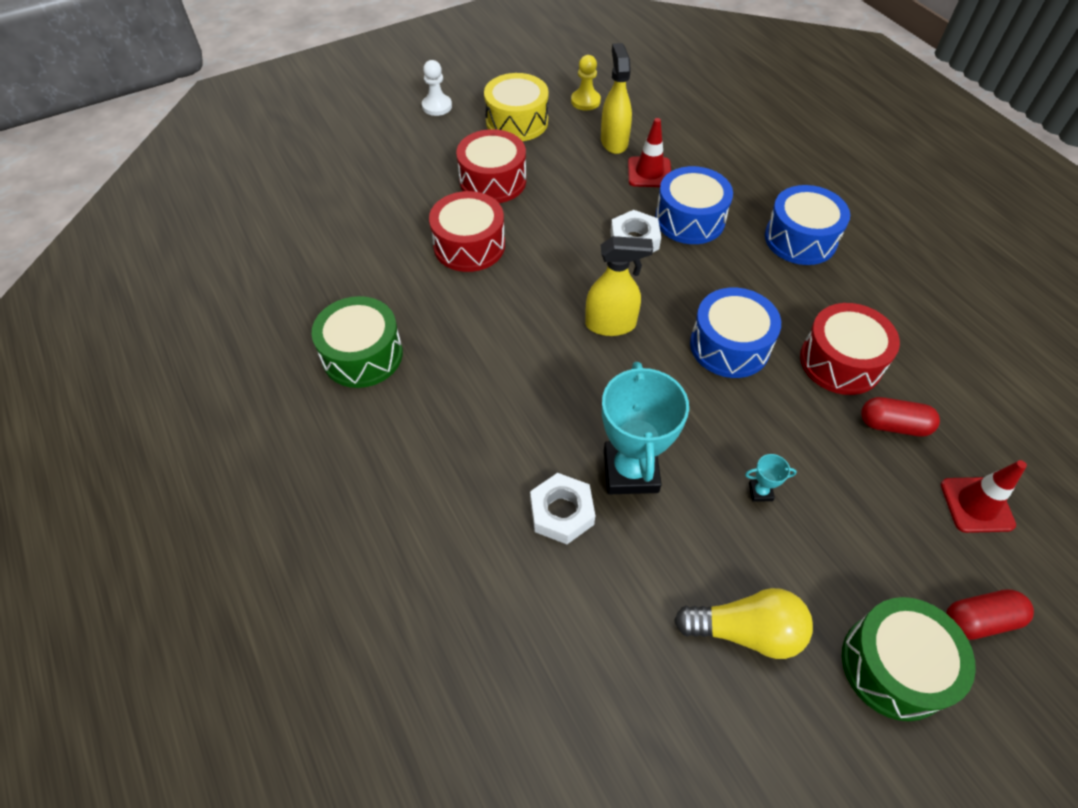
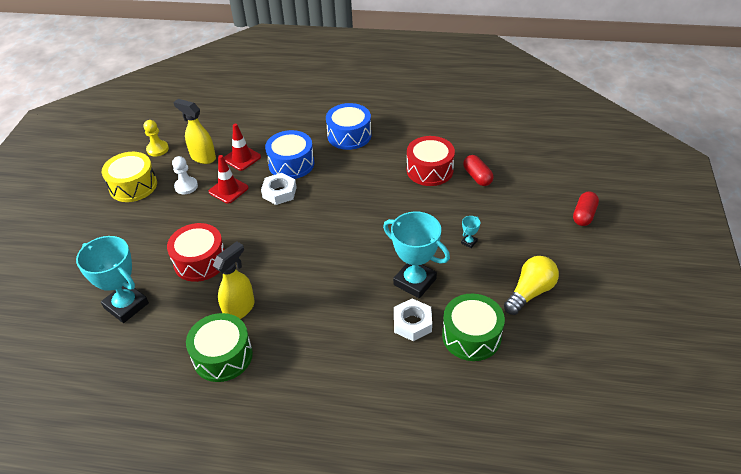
camera: 50 degrees left, 10 degrees down
(362, 231) = (126, 305): none -> turquoise trophy
(437, 106) = (70, 213): white pawn -> white pawn (186, 186)
(493, 181) = (165, 223): red drum -> none
(611, 324) = (322, 235): yellow spray bottle -> yellow spray bottle (239, 309)
(729, 346) = (382, 200): blue drum -> none
(893, 425) = (477, 177): red capsule -> red capsule turned 75 degrees counterclockwise
(894, 666) = (582, 254): green drum -> green drum (471, 336)
(976, 505) = (536, 179): red traffic cone -> red traffic cone (228, 190)

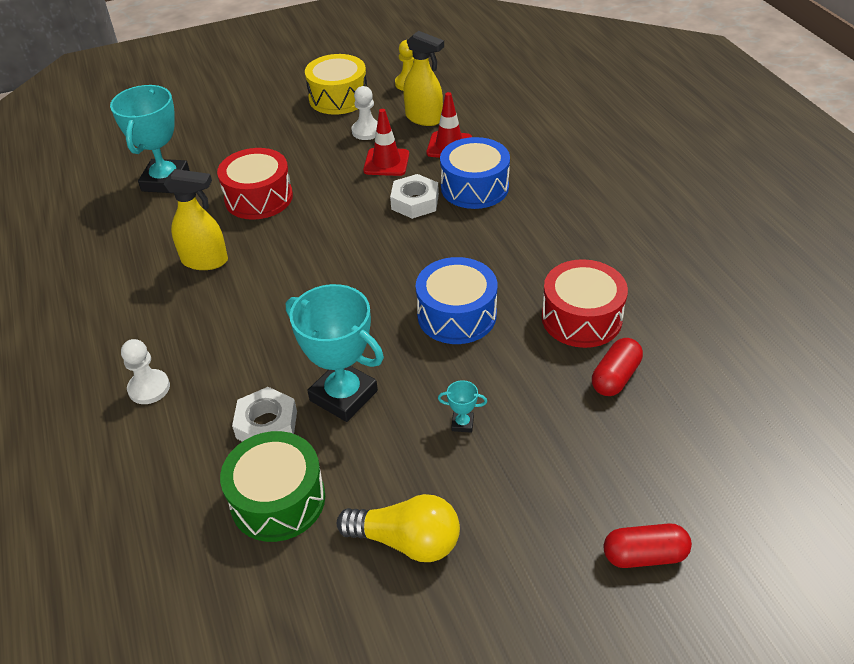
camera: 60 degrees right, 0 degrees up
(203, 157) = (424, 118): yellow spray bottle -> yellow spray bottle turned 120 degrees clockwise
(222, 356) = (131, 281): green drum -> none
(338, 373) = (149, 388): none -> white pawn
(349, 135) = (578, 210): blue drum -> blue drum (457, 315)
(415, 282) = (343, 395): turquoise trophy -> turquoise trophy turned 60 degrees counterclockwise

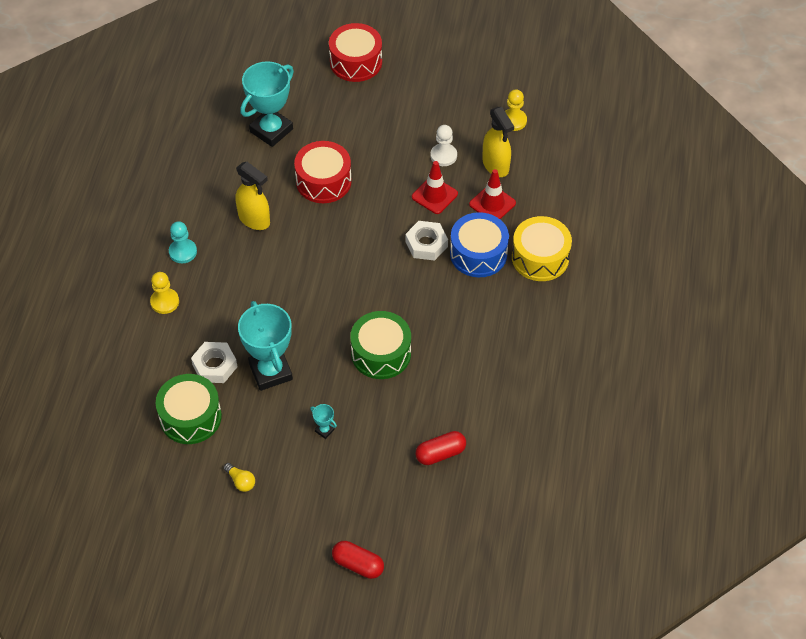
camera: 30 degrees right, 10 degrees up
(137, 327) = (183, 252): none -> turquoise pawn
(149, 388) = (164, 302): white pawn -> yellow pawn
(338, 98) = (448, 108): yellow drum -> yellow drum (540, 257)
(407, 541) = (241, 481): yellow light bulb -> yellow light bulb, size x0.51
(457, 315) = (381, 353): blue drum -> green drum
(581, 318) = (457, 401): red drum -> red drum (356, 62)

